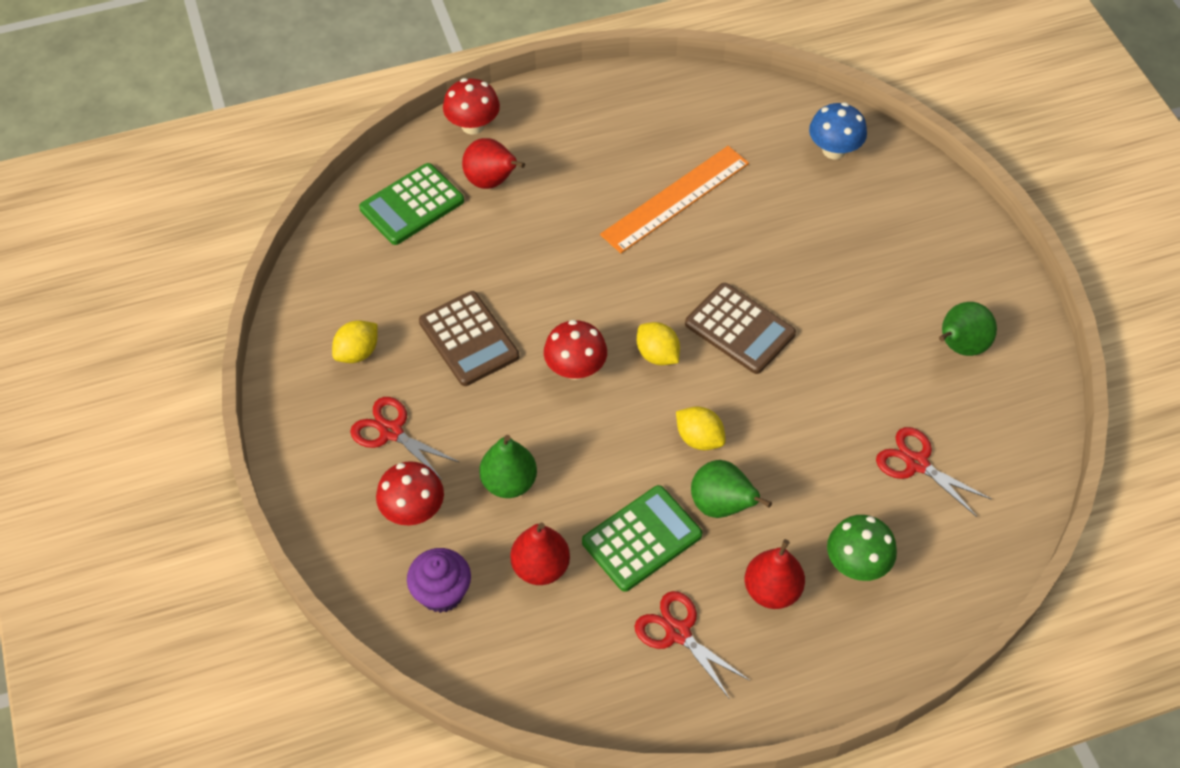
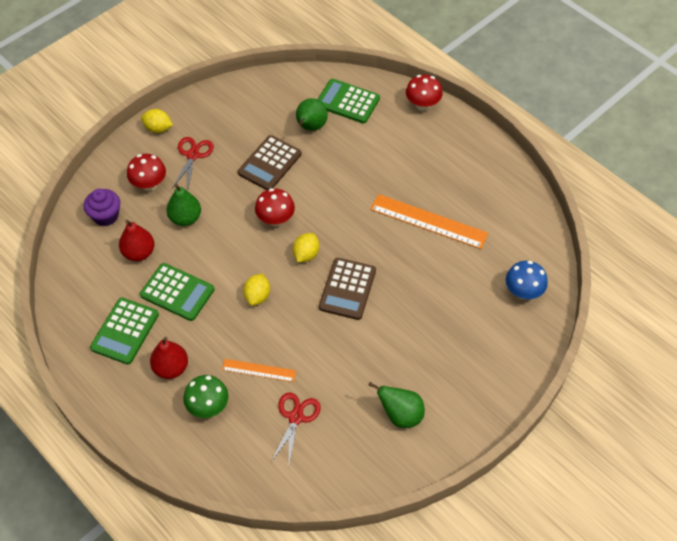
camera: 65 degrees right, 0 degrees up
(357, 352) = (235, 120): yellow lemon -> yellow lemon (158, 128)
(491, 182) = (386, 129): red pear -> none
(678, 633) = (125, 331): red scissors -> green calculator
(721, 506) = (216, 323): green pear -> green pear (310, 127)
(824, 480) = (259, 370): none -> orange ruler

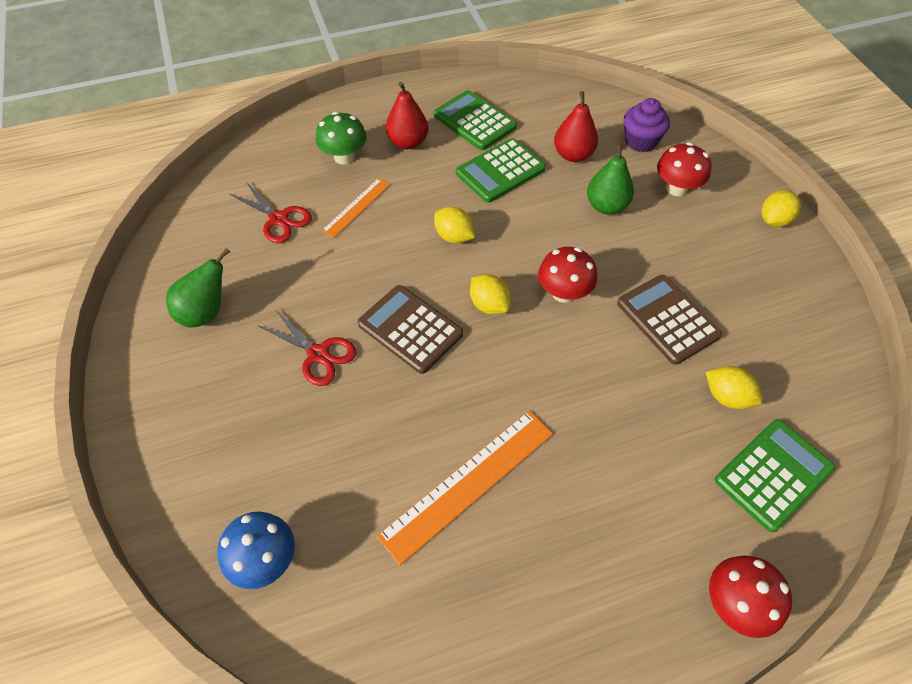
camera: 115 degrees right, 0 degrees up
(193, 155) = (712, 242): red scissors -> red scissors (318, 354)
(310, 127) = (727, 397): green pear -> yellow lemon

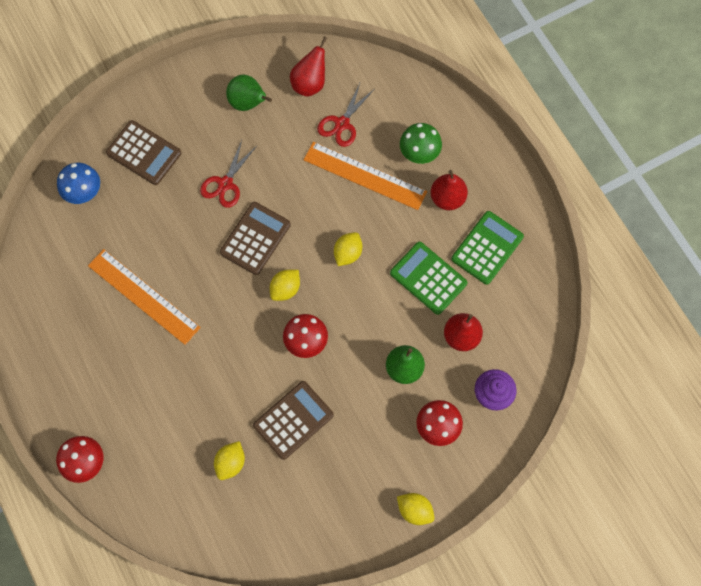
camera: 80 degrees right, 15 degrees up
(208, 243) = (310, 83): none -> red pear
(230, 457) = (144, 153): none -> brown calculator
(356, 207) = (365, 176): orange ruler -> orange ruler, size x1.77
(773, 474) = (174, 492): green calculator -> none

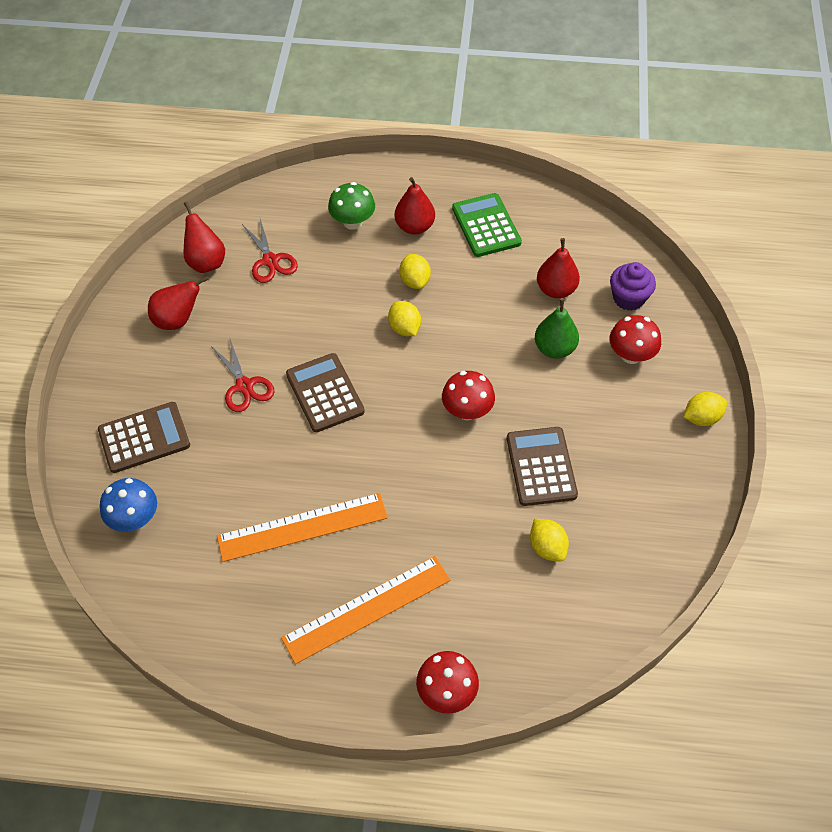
camera: 55 degrees left, 15 degrees down
(248, 103) = (177, 320): green pear -> red pear
(285, 289) = (399, 397): yellow lemon -> yellow lemon (415, 281)
(365, 176) = (338, 273): orange ruler -> orange ruler (367, 609)
(428, 278) = (480, 282): green calculator -> none

